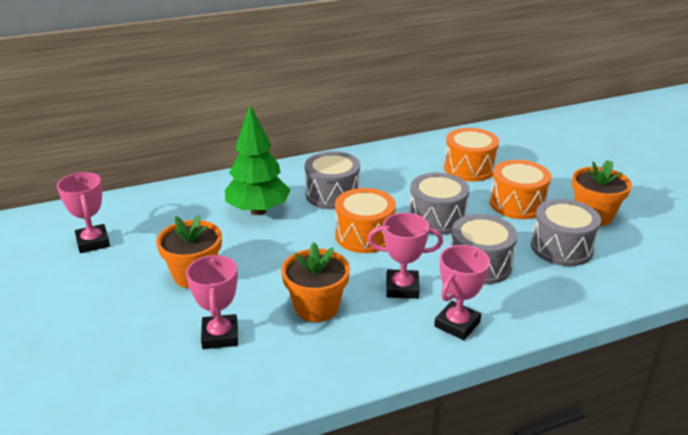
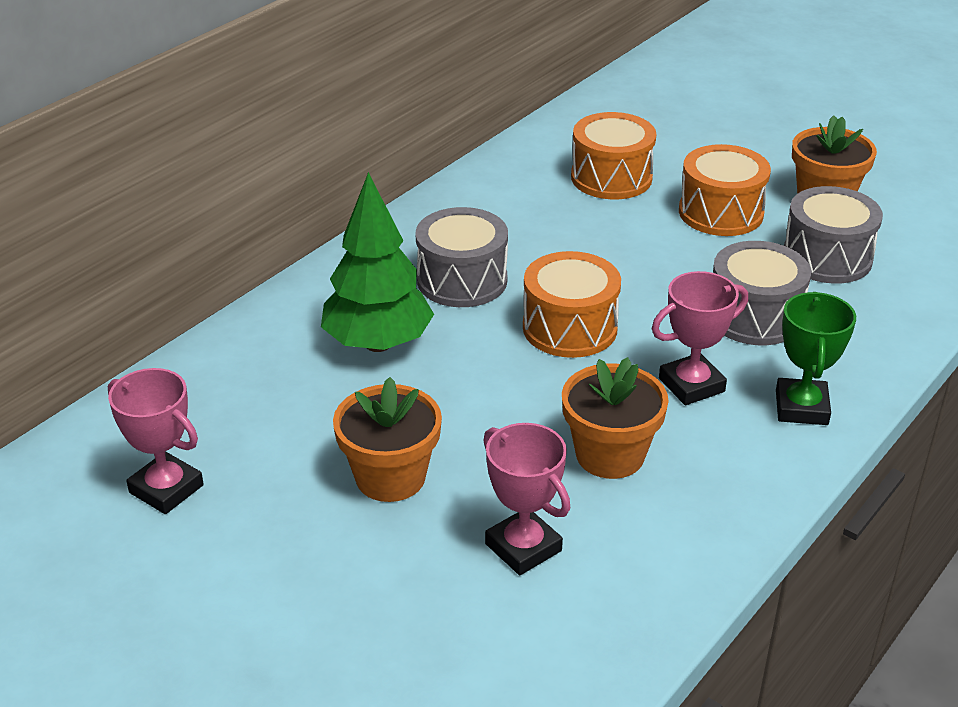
camera: 30 degrees left, 5 degrees up
(437, 218) = (640, 268): grey drum -> none
(457, 324) = (801, 407): pink trophy -> green trophy

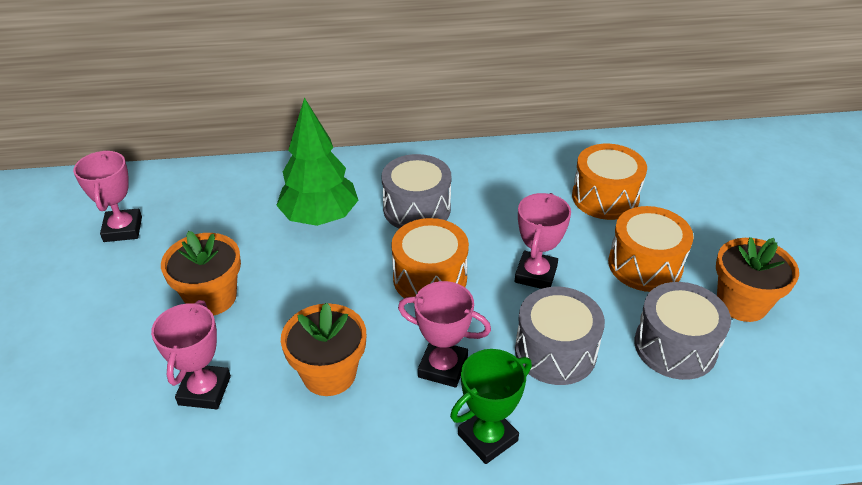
camera: 45 degrees right, 5 degrees up
(651, 270) = (535, 274): none -> pink trophy

